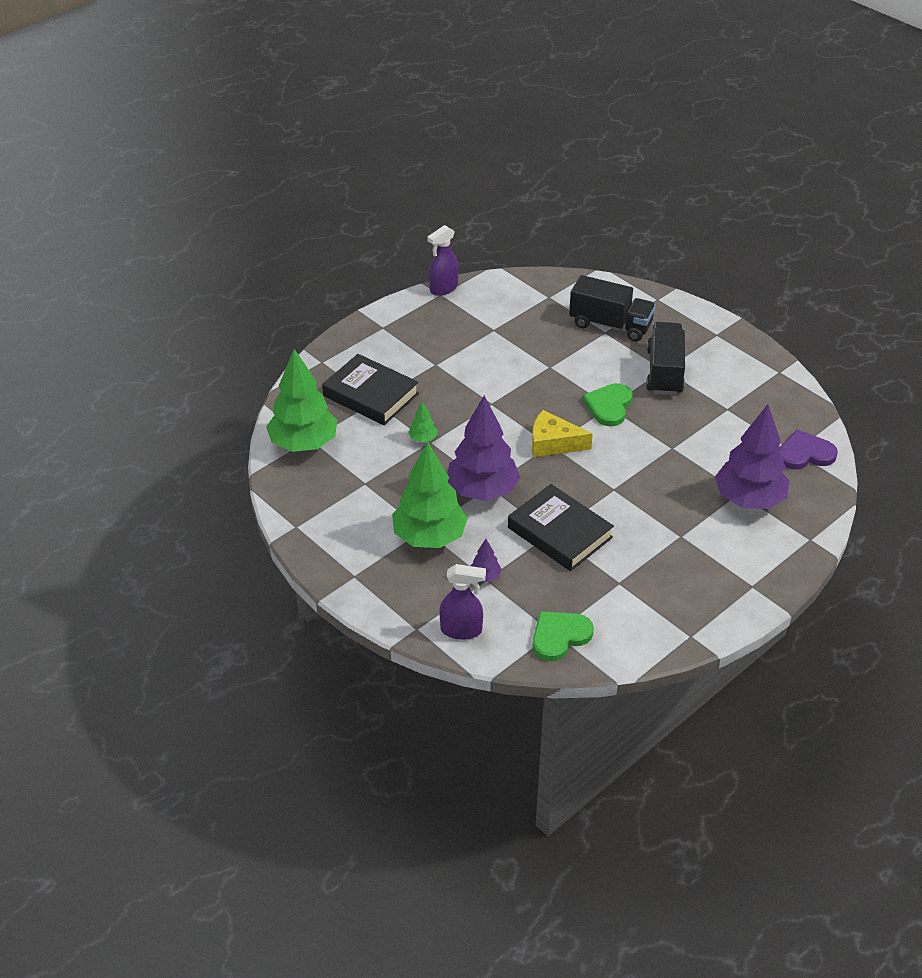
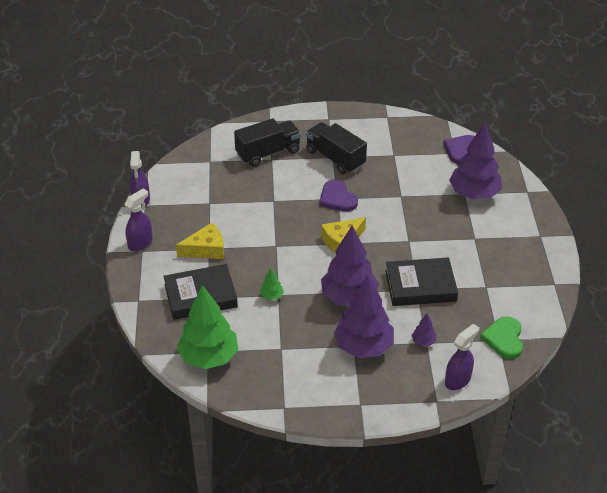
camera: 50 degrees left, 0 degrees up
(391, 321) = (140, 243): none -> purple spray bottle
(430, 537) = (363, 347): green tree -> purple tree
(432, 363) = (206, 249): none -> yellow cheese
(609, 406) = (337, 198): green heart -> purple heart

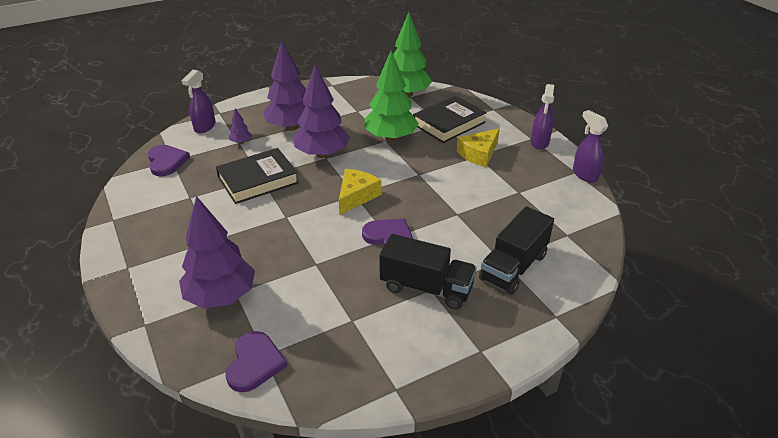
camera: 155 degrees right, 5 degrees down
(271, 296) = (390, 138): green tree -> green tree, size x2.40
(504, 339) = (166, 162): green heart -> purple heart

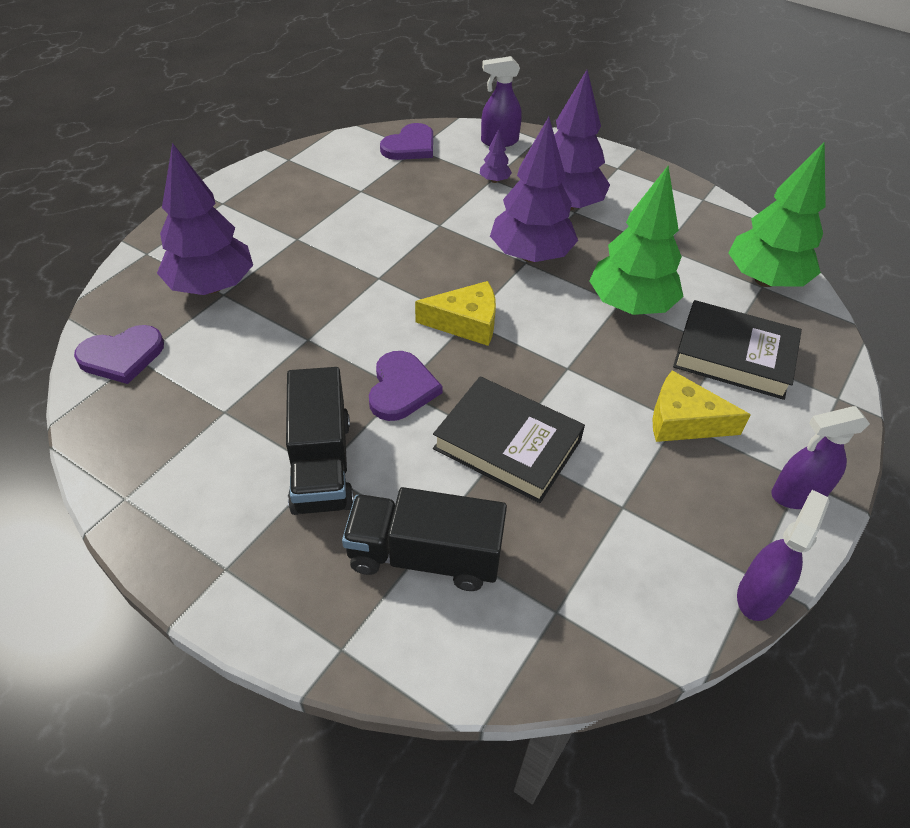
camera: 60 degrees right, 10 degrees up
(258, 180) = (431, 225): black book -> black book (507, 444)

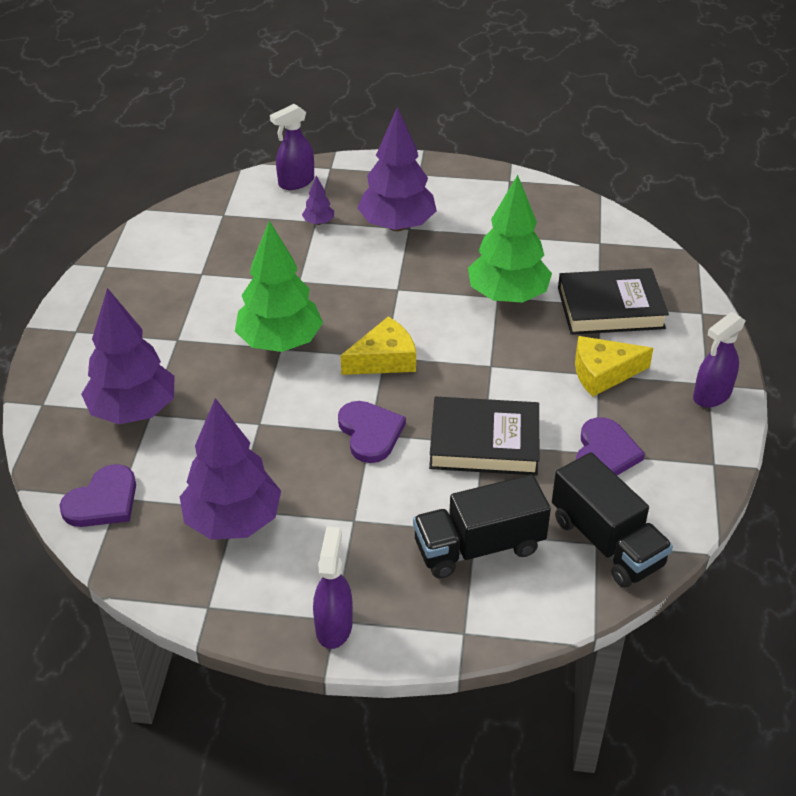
camera: 25 degrees left, 5 degrees down
(321, 464) = (350, 516): black truck -> black truck (606, 542)
(410, 146) = (215, 214): purple heart -> purple heart (604, 453)
(530, 256) = (398, 281): purple tree -> purple tree (233, 521)
(758, 594) = (723, 474): purple spray bottle -> purple spray bottle (334, 626)
(764, 280) = (598, 236): green tree -> green tree (280, 342)

